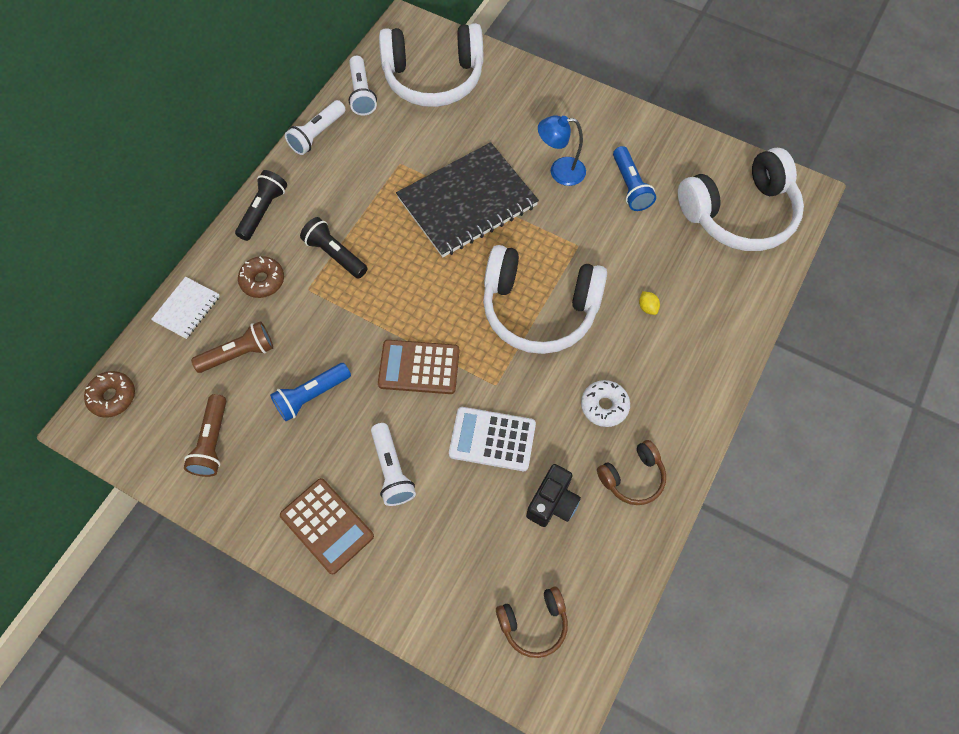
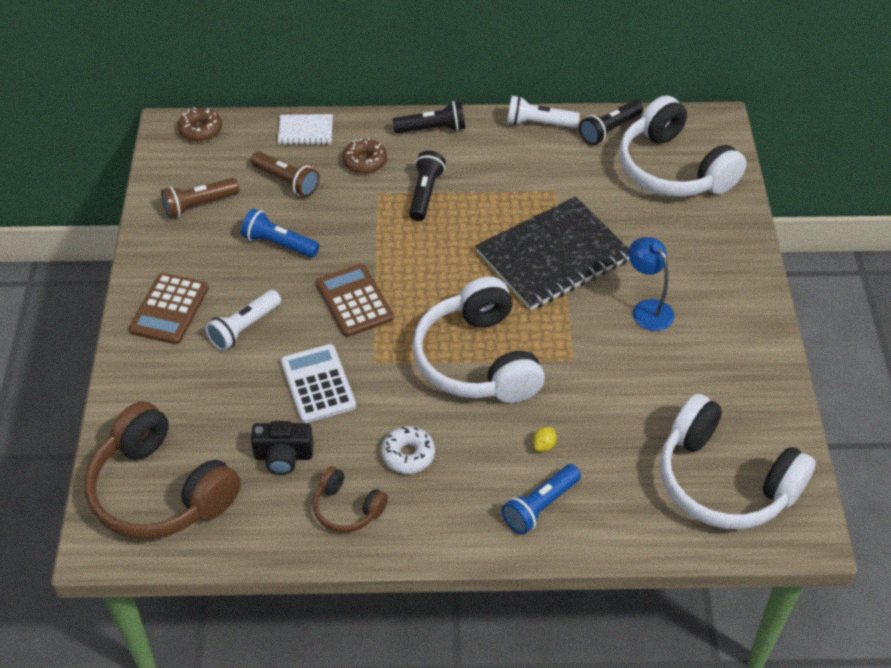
camera: 60 degrees right, 15 degrees down
(361, 93) = (609, 130): white flashlight -> black flashlight
(467, 202) = (553, 256): black notebook -> black notebook turned 60 degrees counterclockwise
(533, 623) = (160, 491): brown headphones -> brown headphones, size x2.05
(630, 186) = (678, 372): blue flashlight -> blue flashlight (540, 506)

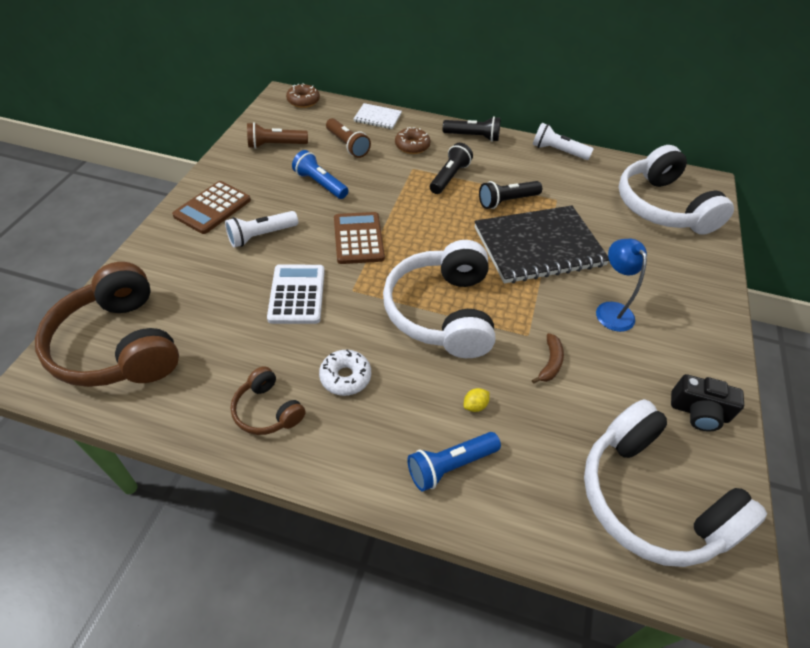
camera: 15 degrees right, 0 degrees up
(283, 456) = (237, 346): black camera -> black camera (698, 412)
(602, 382) = (550, 363): none -> brown banana
(609, 130) = (614, 168): black flashlight -> black flashlight (507, 201)

